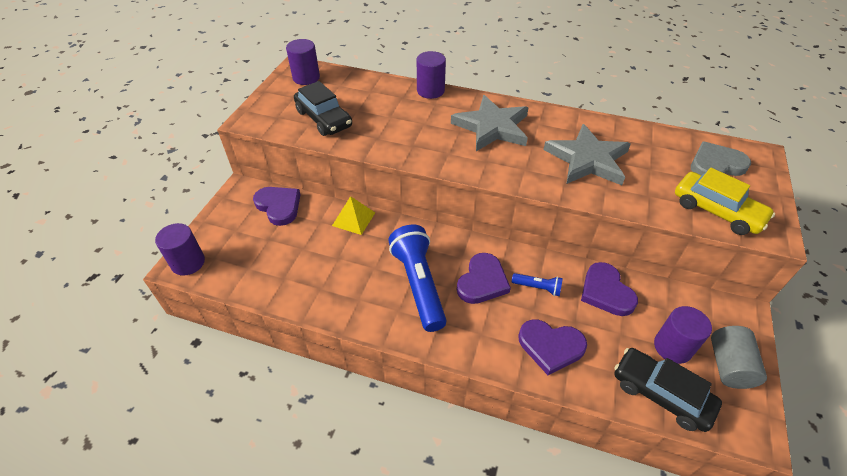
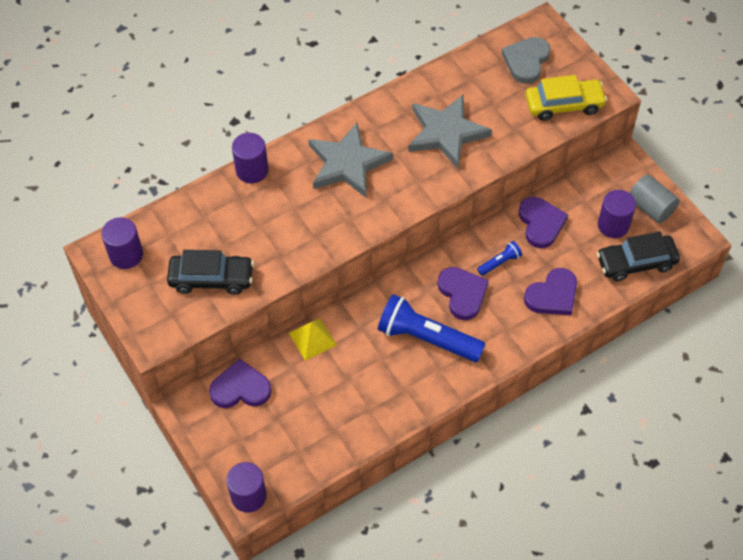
camera: 50 degrees left, 10 degrees up
(606, 292) = (541, 223): purple heart -> purple heart turned 120 degrees counterclockwise

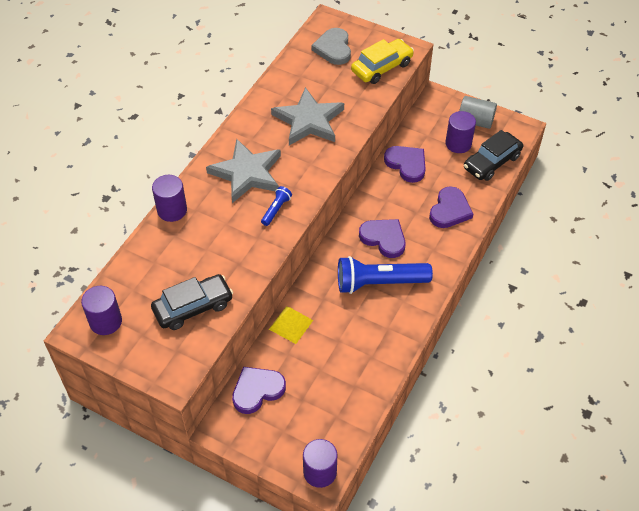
camera: 30 degrees left, 5 degrees down
(500, 262) = (396, 204): blue flashlight -> blue flashlight (276, 209)

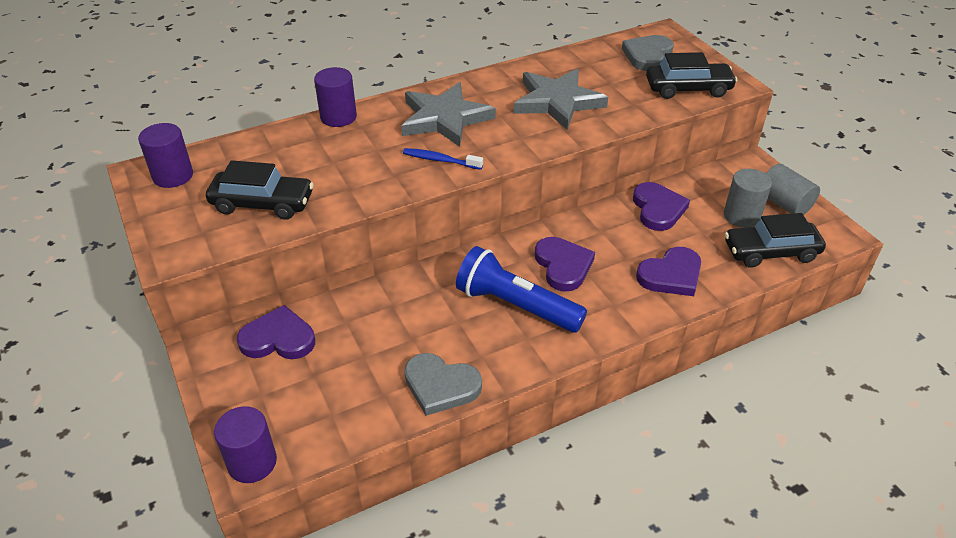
camera: 35 degrees right, 10 degrees down
(276, 209) = (440, 160): blue flashlight -> blue toothbrush
(291, 324) = (378, 295): yellow pyramid -> none
(382, 67) = (688, 89): yellow car -> black car
(382, 360) = (441, 386): none -> grey heart
(458, 144) = (741, 216): purple cylinder -> grey cylinder

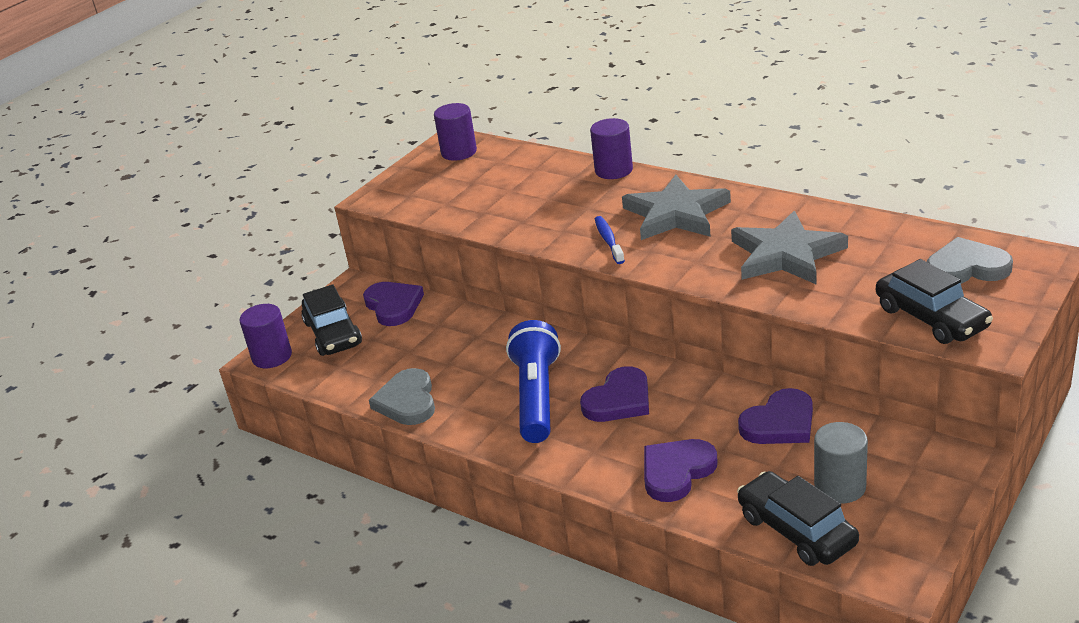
camera: 65 degrees right, 10 degrees down
(262, 203) = (464, 199): black car -> black car (333, 333)
(671, 275) = (676, 472): purple heart -> purple heart turned 105 degrees clockwise
(784, 204) = (907, 512): grey cylinder -> none

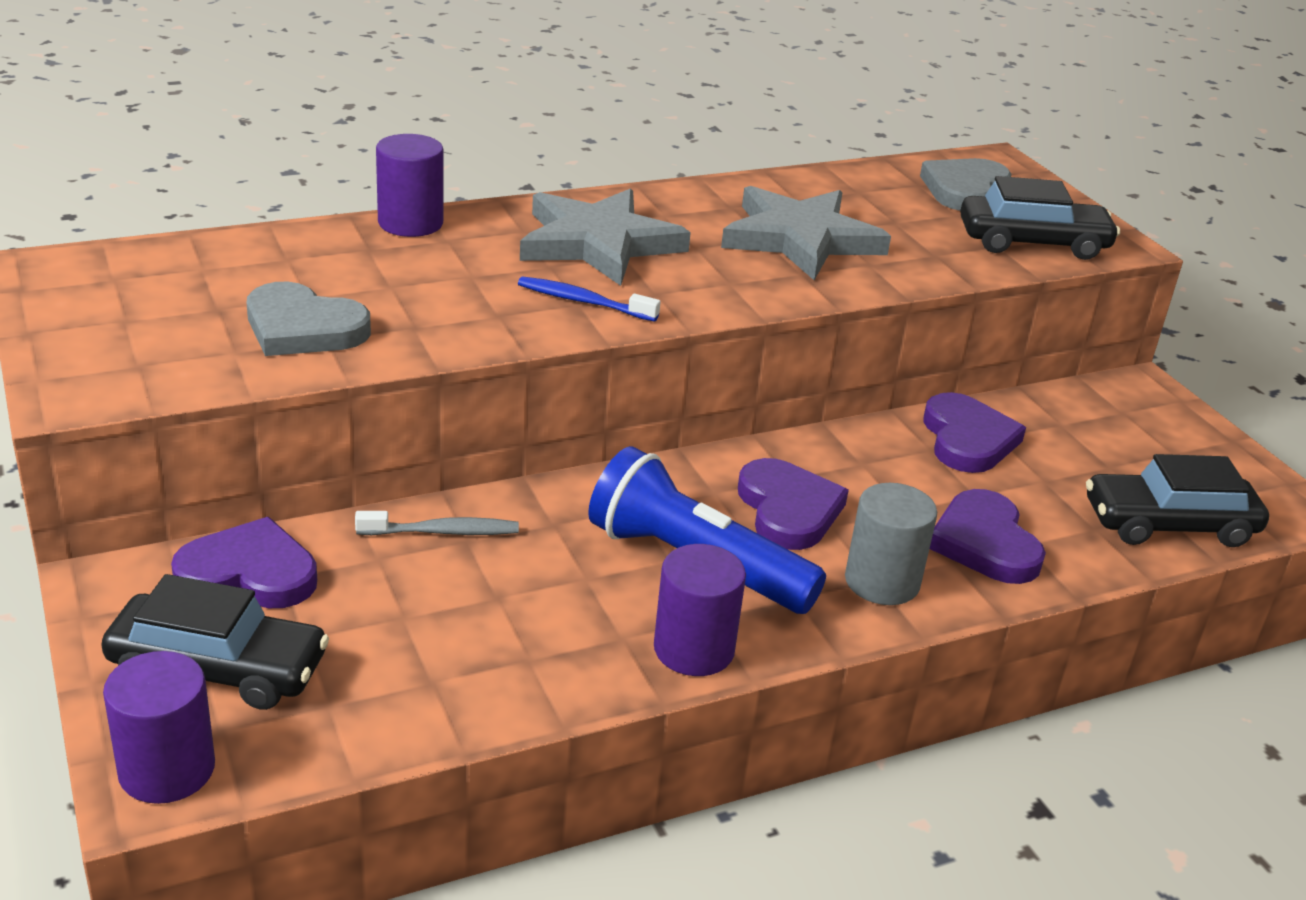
camera: 65 degrees left, 0 degrees up
(407, 401) = (541, 678): grey heart -> grey heart (303, 328)
(459, 152) = (101, 278): purple cylinder -> purple cylinder (694, 649)
(475, 327) = (443, 532): none -> grey toothbrush
(840, 486) = (1118, 464): grey cylinder -> grey cylinder (882, 582)

